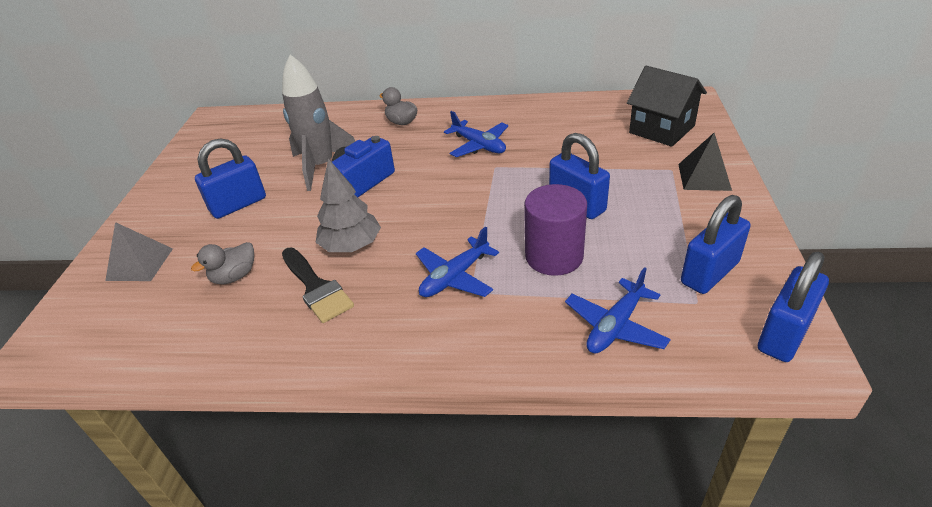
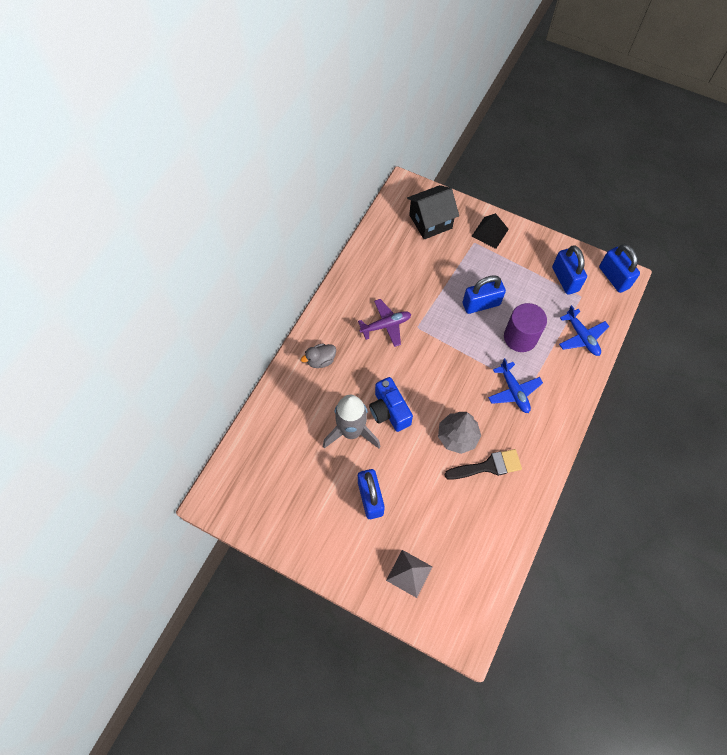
camera: 70 degrees left, 25 degrees up
(234, 276) = (454, 512): grey duck -> none
(479, 145) = (386, 325): blue plane -> purple plane

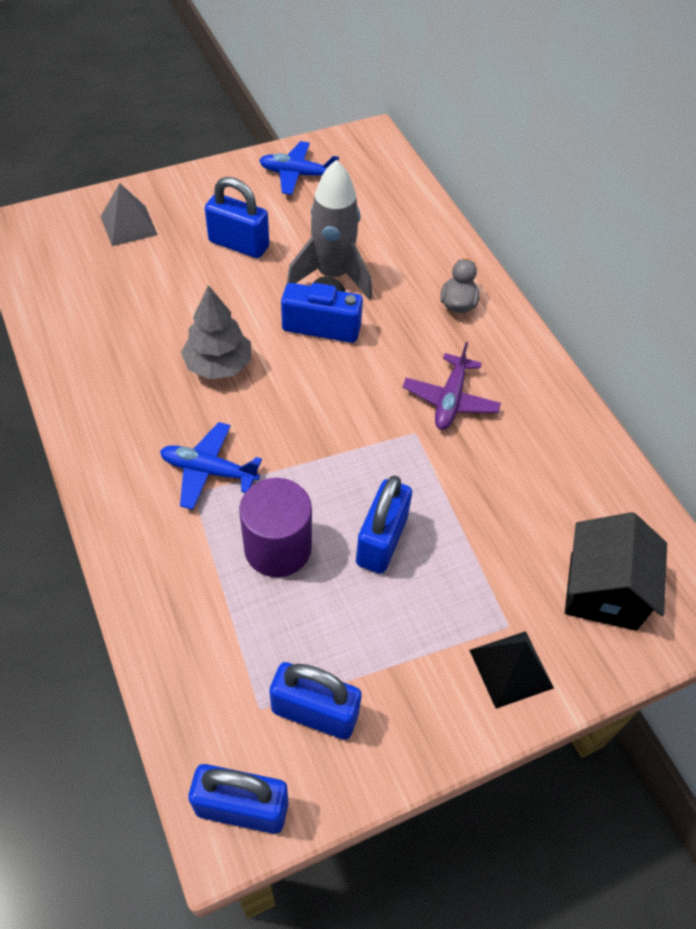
camera: 125 degrees right, 10 degrees down
(488, 466) = (150, 368): black brush -> none
(581, 337) = (193, 637): blue plane -> blue plane (297, 174)

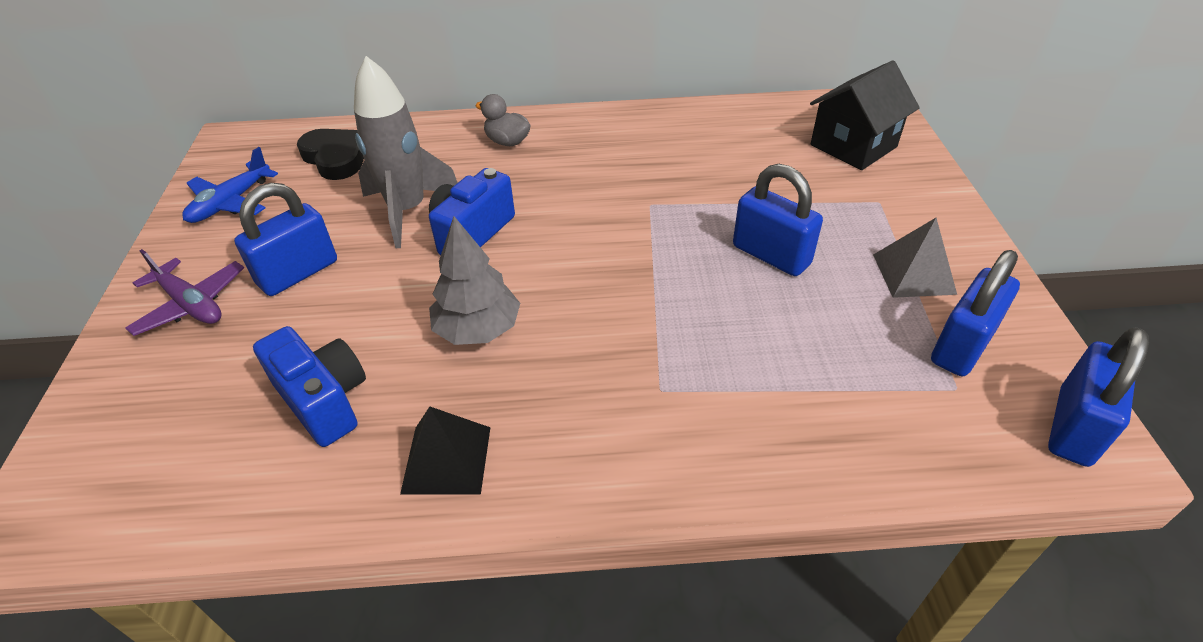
camera: 65 degrees left, 10 degrees down
(128, 225) = (166, 373): grey pyramid -> grey pyramid (914, 274)
(129, 309) = (324, 400): none -> blue camera
(209, 471) = (633, 369): blue plane -> none
(278, 548) = (759, 332): purple cylinder -> none
(379, 206) = (336, 157): none -> black heart
(450, 400) = (621, 174): purple plane -> purple plane (191, 304)
(511, 669) = (922, 211): black pyramid -> black pyramid (447, 459)
(603, 591) = (853, 146): black house -> black house turned 75 degrees counterclockwise

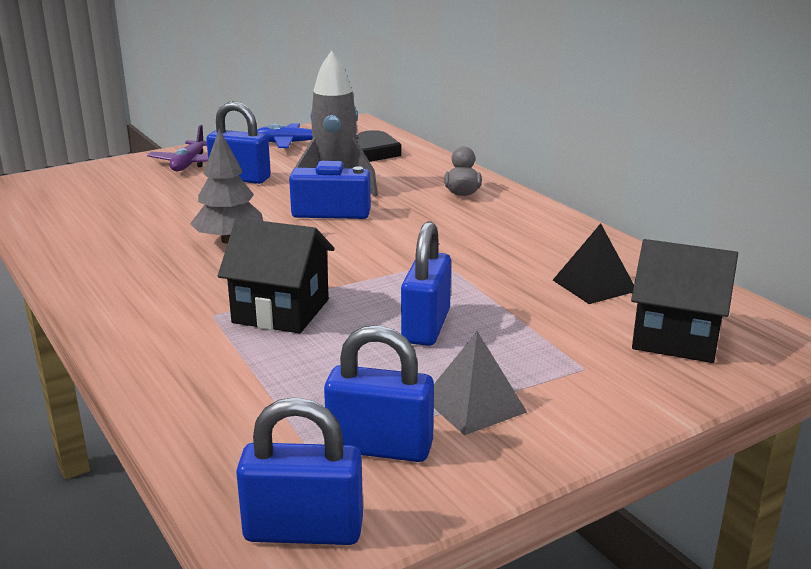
camera: 60 degrees right, 20 degrees down
(324, 400) = (133, 217): blue camera -> none
(447, 459) = (103, 262): black pyramid -> black pyramid (594, 285)
(685, 336) = (281, 311): none -> black house

